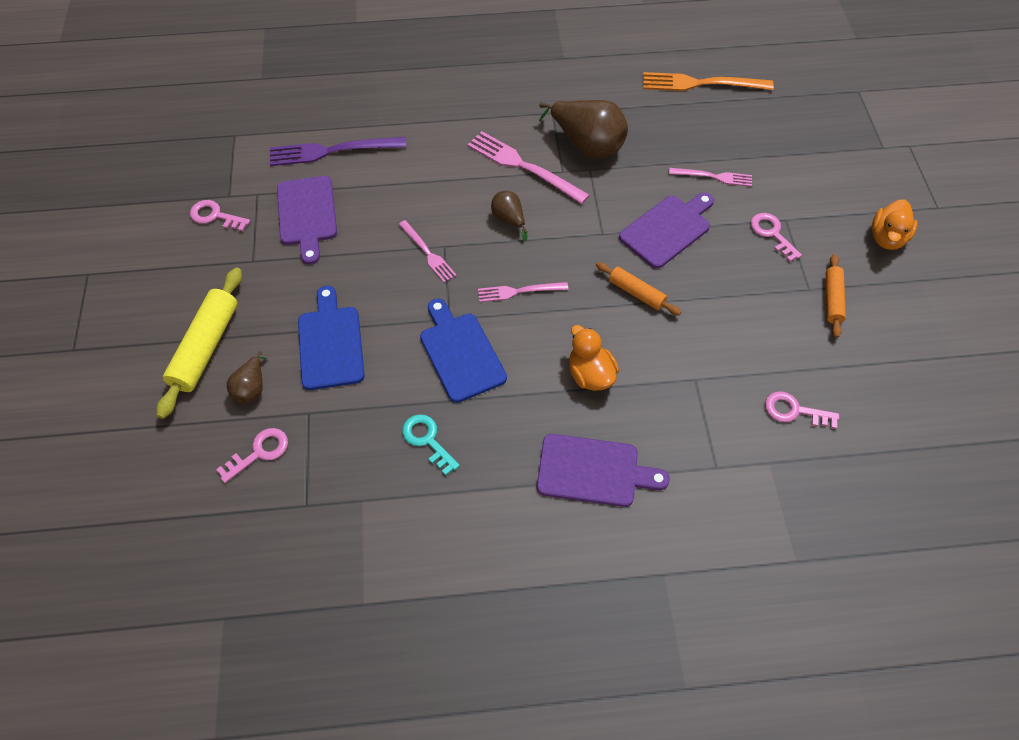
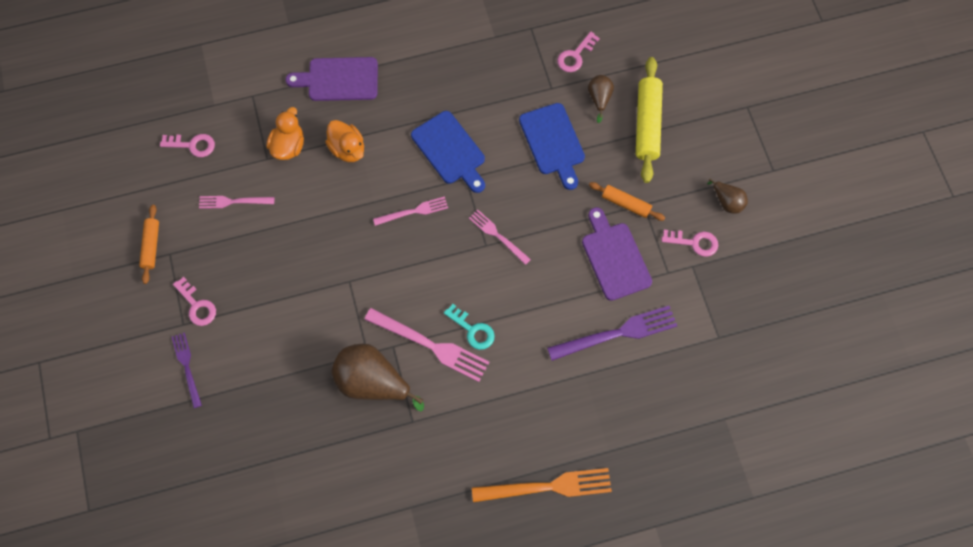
camera: 170 degrees right, 10 degrees up
(427, 440) = (460, 82): turquoise key -> turquoise key (472, 330)
(509, 219) = (434, 282): brown pear -> brown pear (727, 202)
(636, 293) = (315, 226): orange rolling pin -> orange rolling pin (625, 204)
(668, 229) = (290, 295): purple cutting board -> none
(701, 84) = (258, 491): orange fork -> orange fork (547, 487)
(714, 177) = (247, 363): pink fork -> pink fork (233, 202)
(777, 182) = (187, 367): none -> purple fork
(887, 238) = (93, 318): orange duck -> orange duck (288, 146)

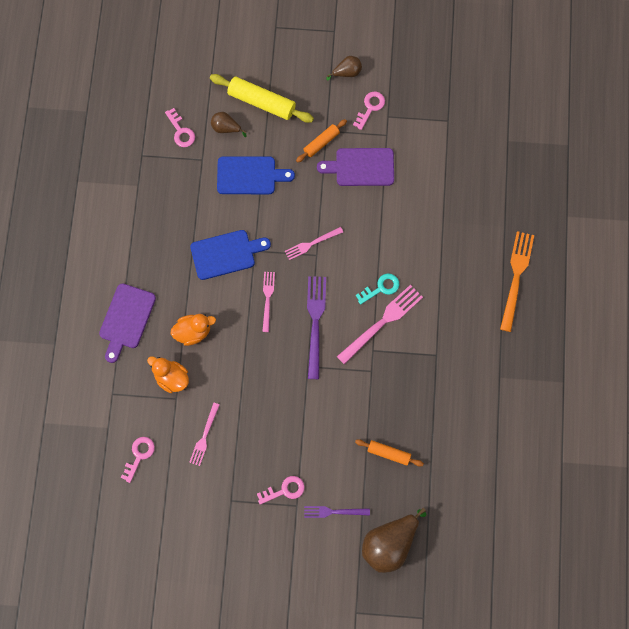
camera: 70 degrees left, 5 degrees up
(151, 246) = (218, 513): orange rolling pin -> orange rolling pin (388, 453)
(372, 382) = (396, 374): brown pear -> brown pear (389, 544)
(617, 333) = (420, 187): purple fork -> purple fork (315, 322)

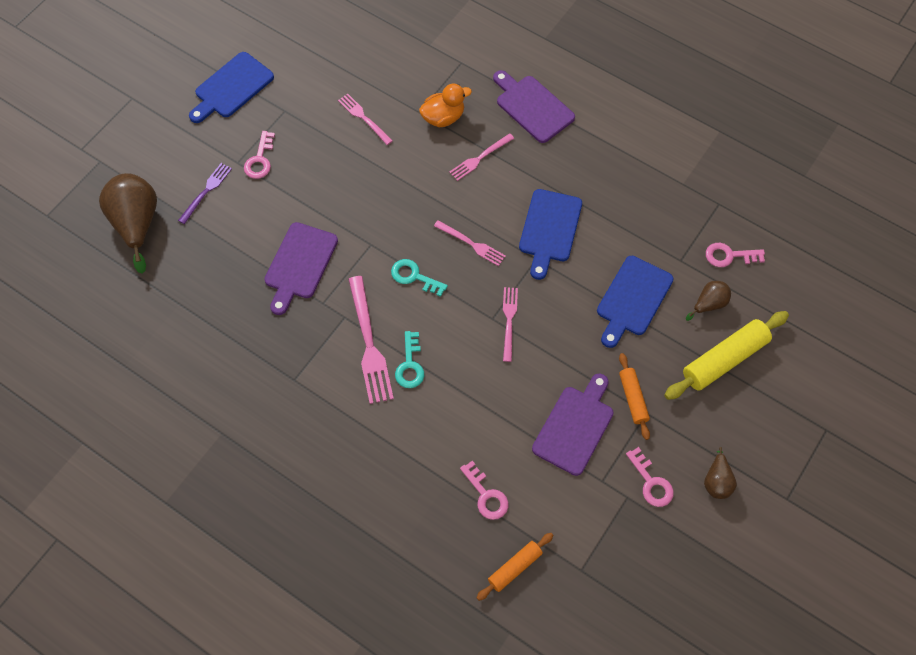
camera: 120 degrees right, 10 degrees down
(139, 455) = (384, 57): pink key -> pink key (486, 495)
(193, 332) = (480, 158): orange duck -> pink fork
(233, 557) = (231, 87): none -> blue cutting board
(315, 322) = (414, 276): purple fork -> turquoise key
(352, 405) = (299, 264): none -> purple cutting board
(388, 453) = (224, 272): orange rolling pin -> orange rolling pin (514, 567)
(516, 277) = (324, 527): orange fork -> none

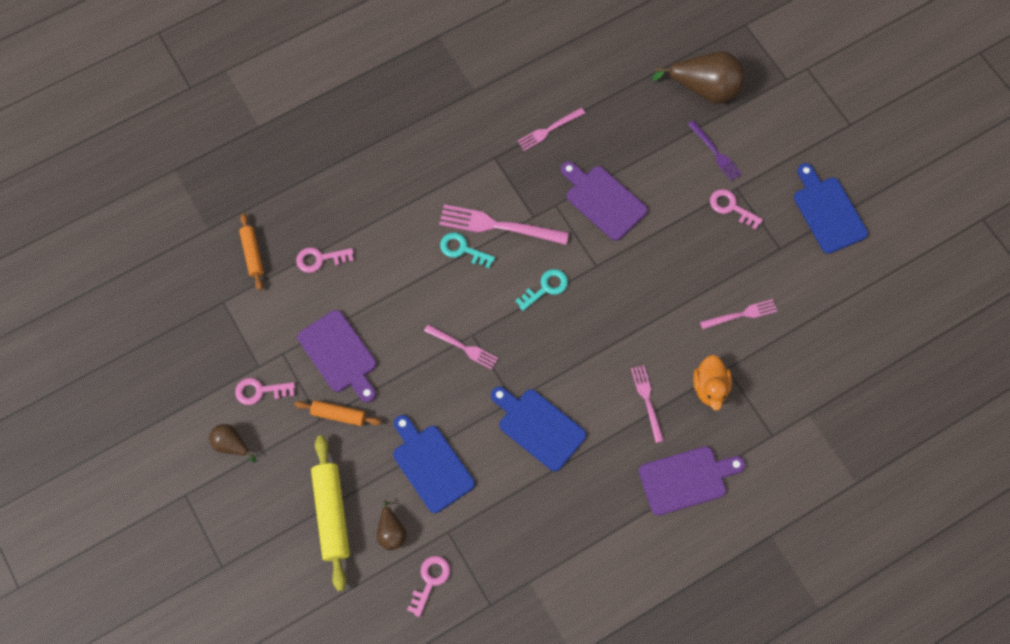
camera: 115 degrees right, 5 degrees up
(471, 244) = (556, 351): pink fork -> pink fork (549, 130)

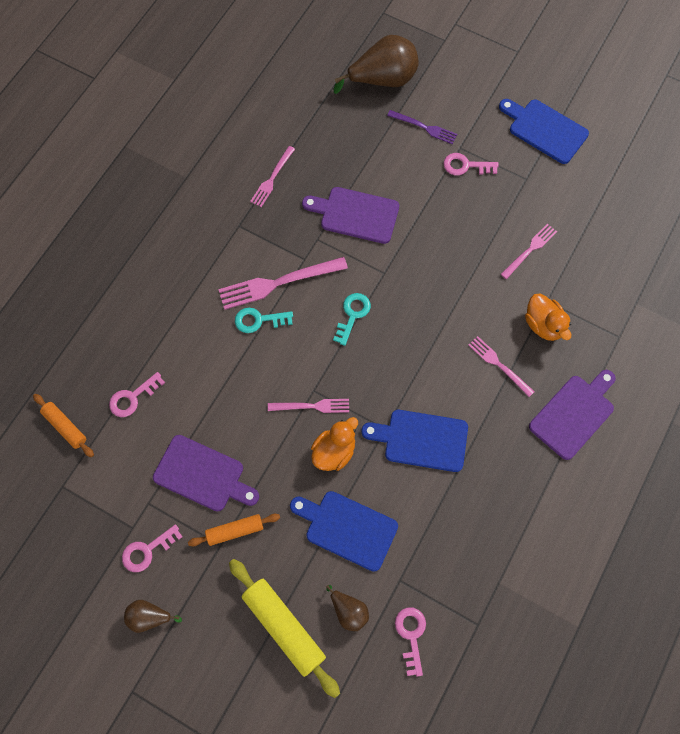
camera: 30 degrees left, 0 degrees up
(458, 396) = (334, 452): none -> orange duck

